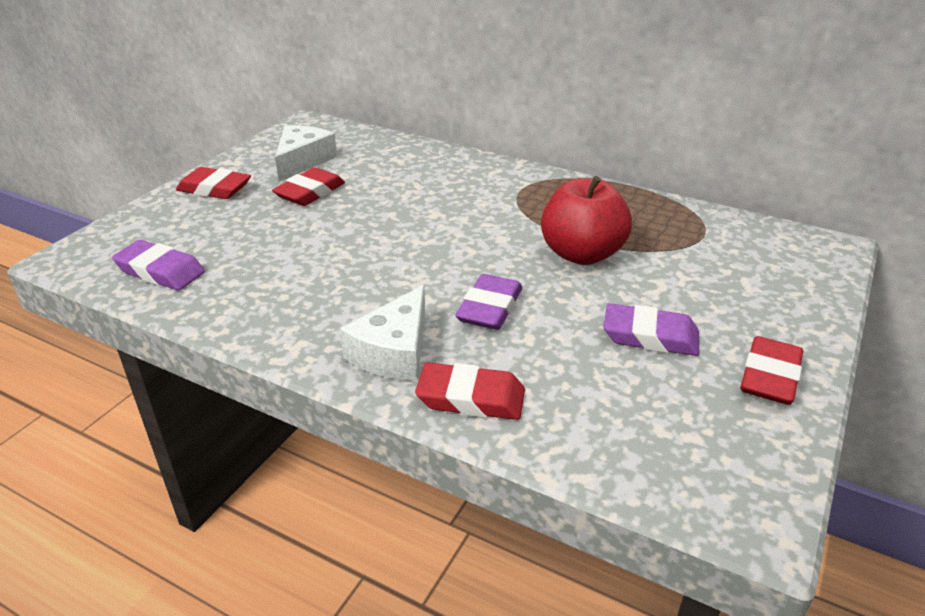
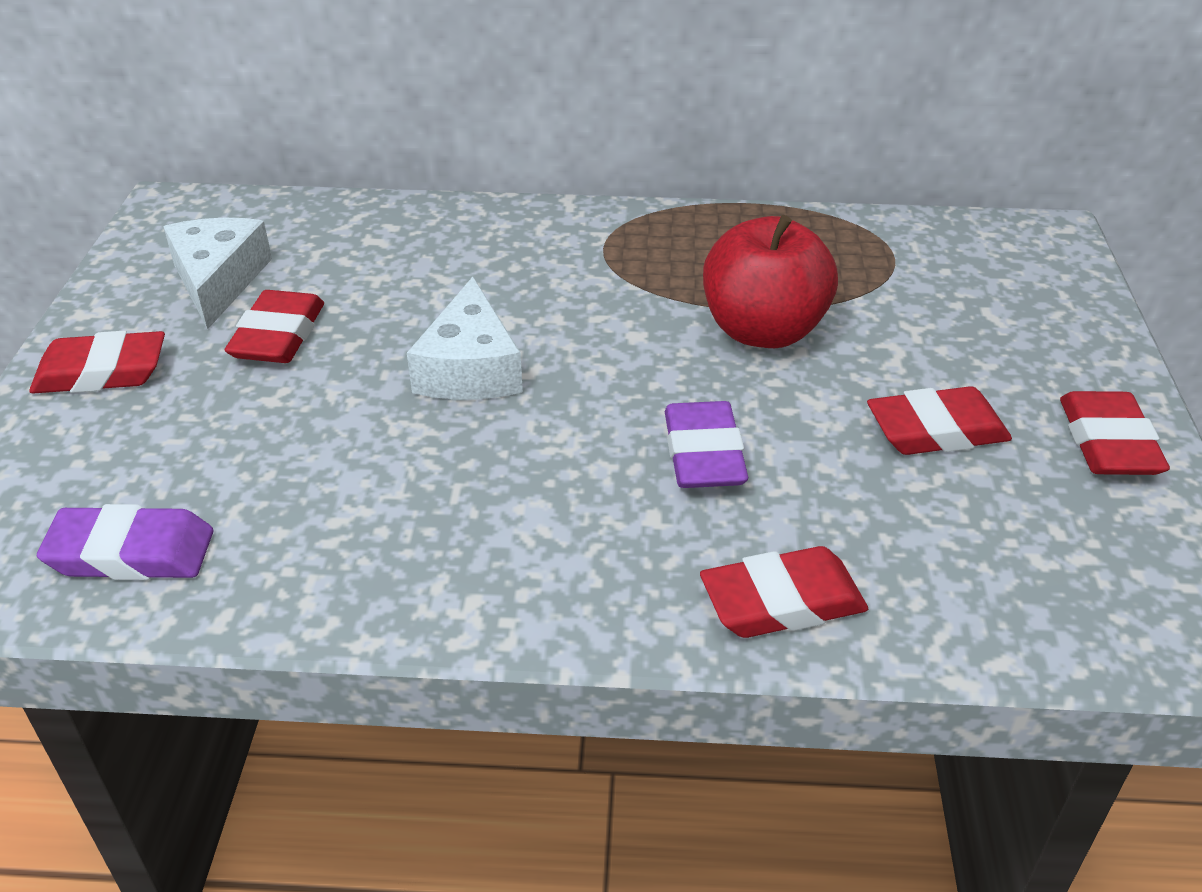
camera: 25 degrees left, 5 degrees up
(394, 351) = (623, 567): white cheese -> white cheese (470, 368)
(650, 336) = (936, 430): purple eraser -> red eraser

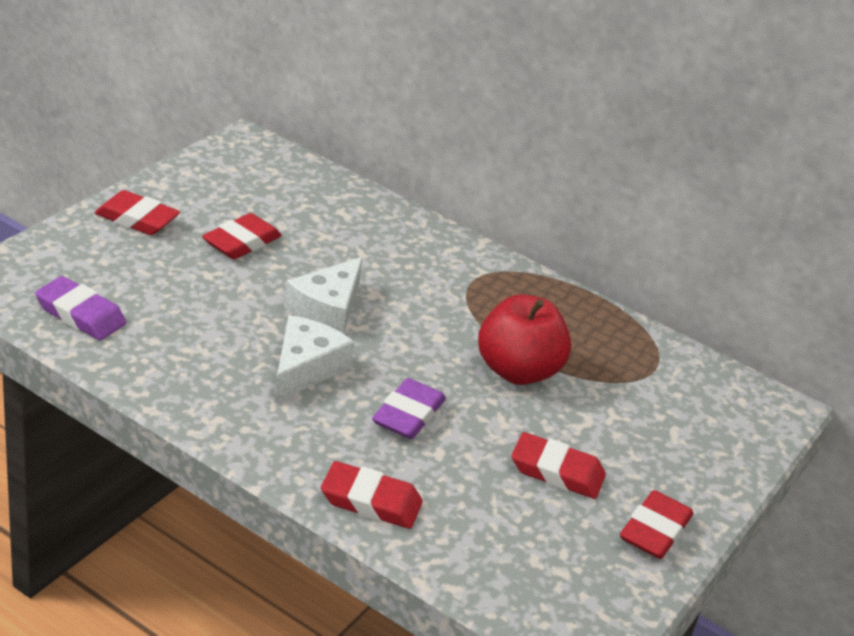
camera: 25 degrees right, 5 degrees down
(218, 281) = (237, 197): white cheese -> white cheese (305, 368)

